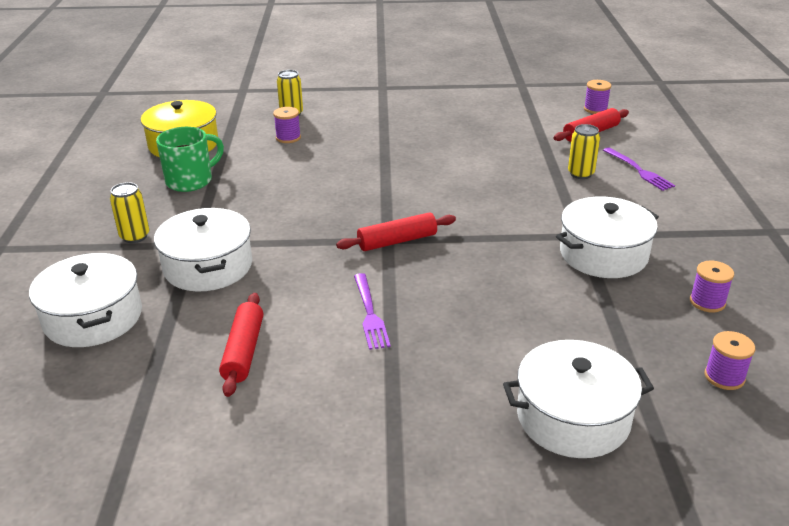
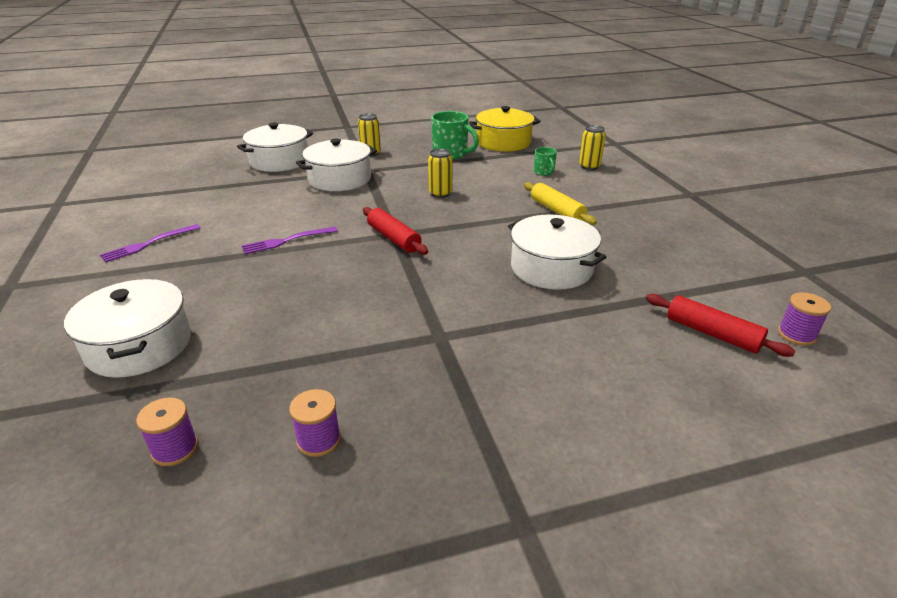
camera: 75 degrees right, 0 degrees up
(243, 351) = (243, 206): red rolling pin -> none
(288, 138) = (544, 172): purple spool -> green mug
(381, 148) = (556, 211): none -> yellow rolling pin
(580, 174) = (587, 330): yellow can -> yellow can (440, 194)
(603, 254) = (405, 354): white pot -> white pot (551, 268)
(639, 171) = (631, 380): purple fork -> purple fork (147, 244)

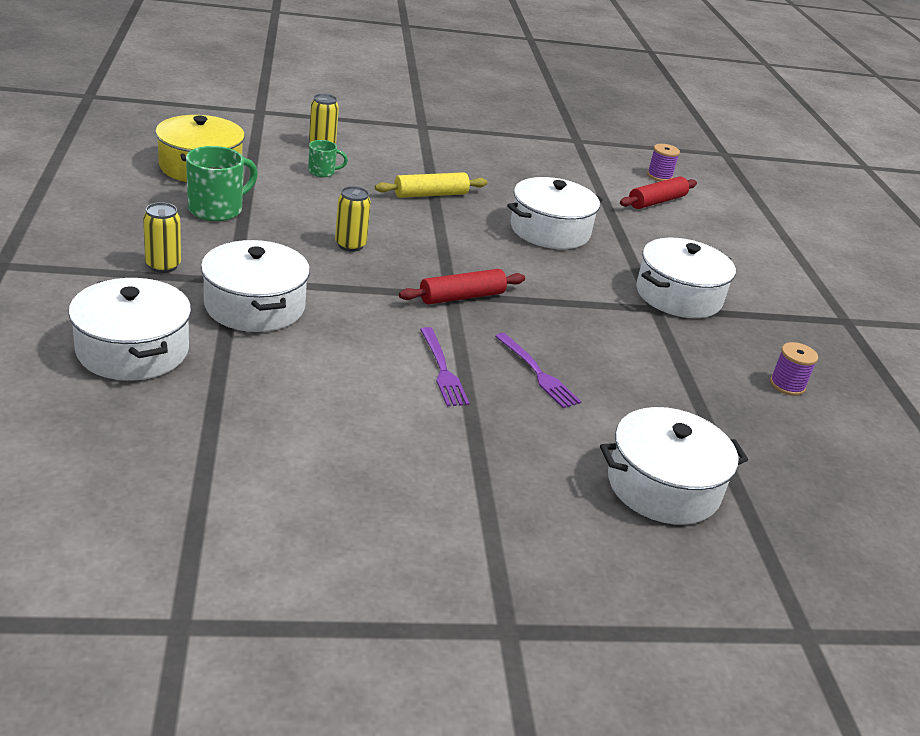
camera: 85 degrees left, 0 degrees up
(147, 244) = (411, 492): purple fork -> purple fork (538, 373)
(175, 449) = (807, 457): purple spool -> none
(478, 353) = (678, 296): none -> white pot

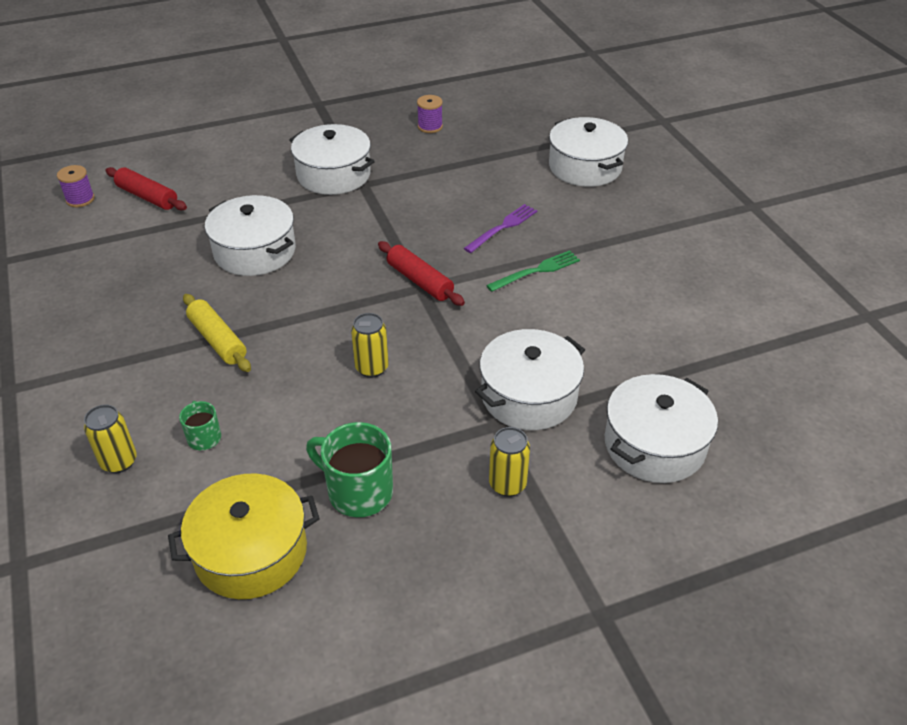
camera: 100 degrees left, 10 degrees up
(443, 370) = (537, 270): purple fork -> green fork

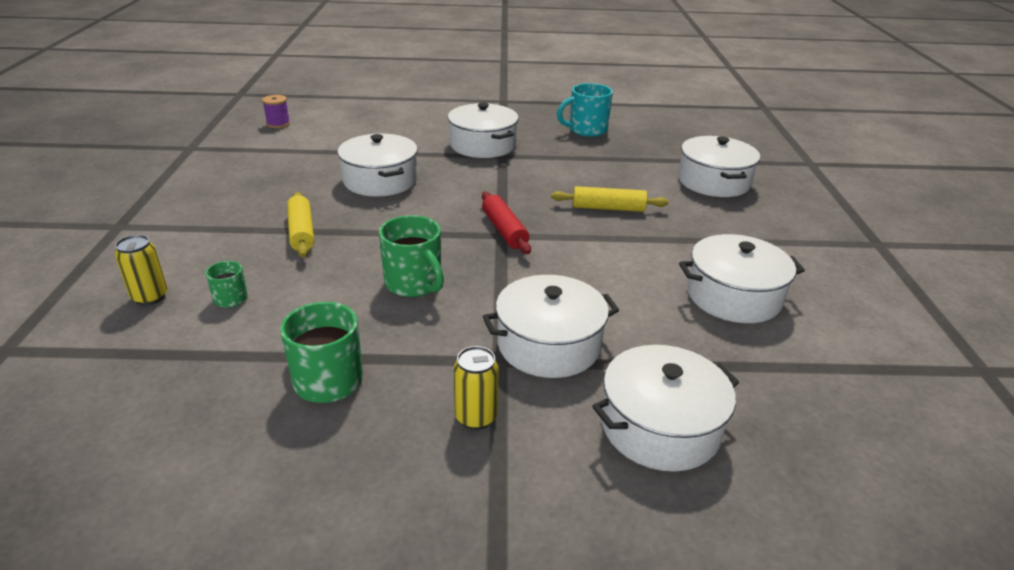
camera: 20 degrees right, 10 degrees down
(147, 197) = (327, 131): red rolling pin -> none
(251, 552) = (192, 400): yellow pot -> none
(372, 368) = (414, 284): yellow can -> green mug
(430, 126) = (586, 130): purple spool -> turquoise mug
(503, 227) = (608, 208): purple fork -> yellow rolling pin
(537, 270) = (620, 247): green fork -> none
(657, 298) = (733, 296): none -> white pot

